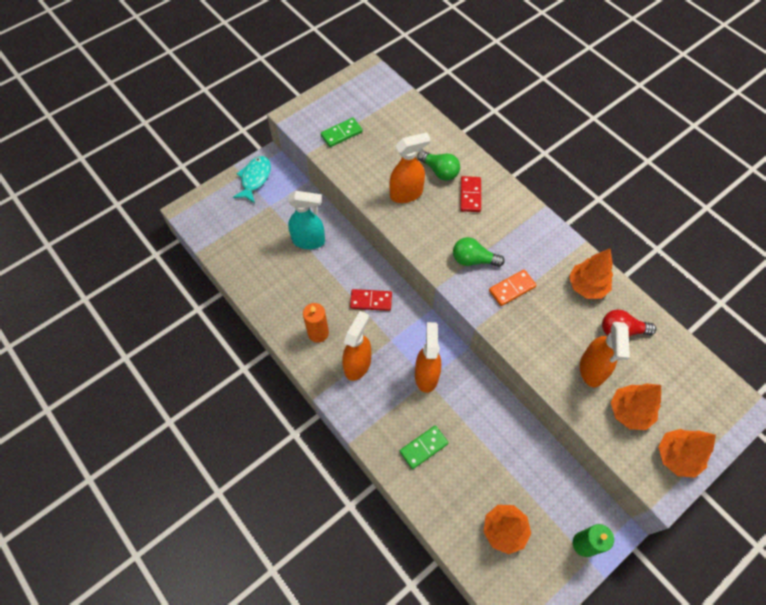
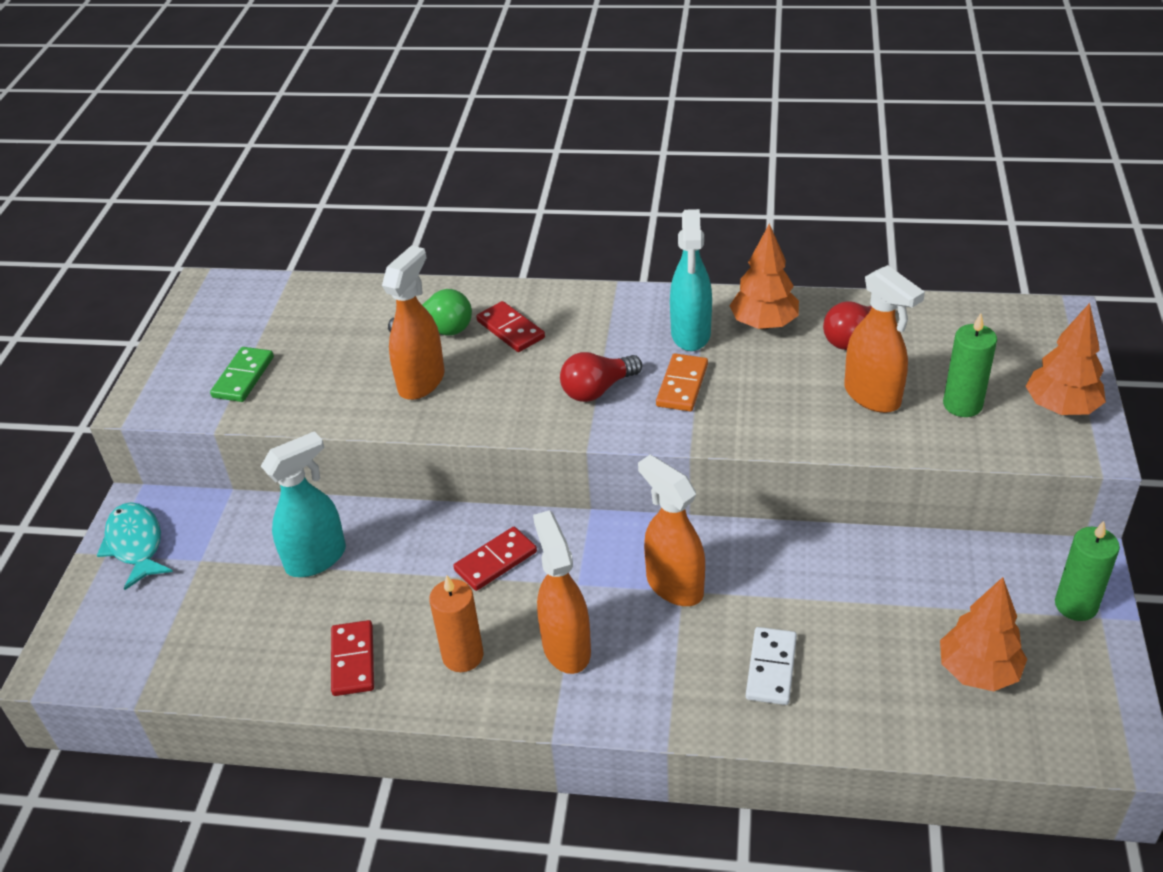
camera: 40 degrees left, 20 degrees down
(280, 299) = (353, 660): none -> red domino
(423, 447) = (771, 668): green domino -> white domino
(473, 260) = (597, 390): green light bulb -> red light bulb
(546, 264) = (690, 334): none -> turquoise spray bottle
(629, 412) = (962, 405): orange tree -> green candle

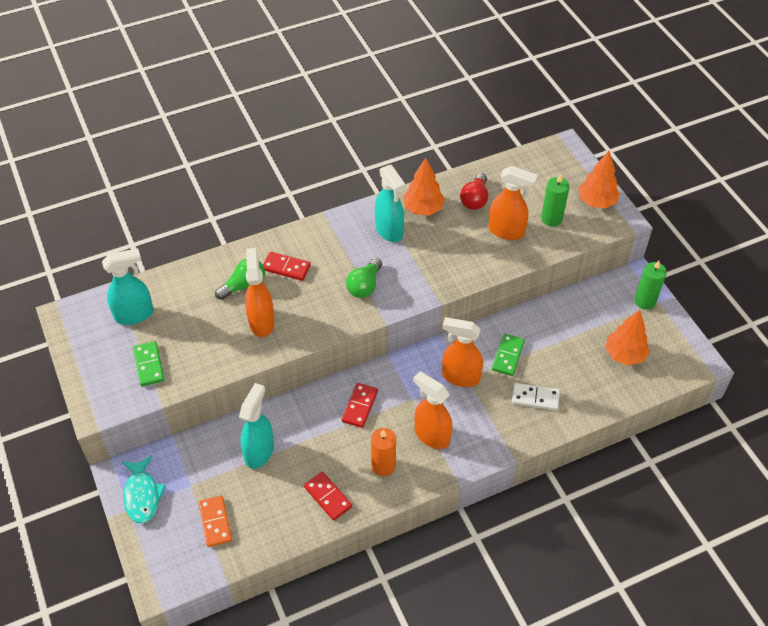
camera: 35 degrees left, 10 degrees up
(136, 544) = (142, 495): turquoise fish -> turquoise fish turned 135 degrees counterclockwise
(279, 315) = (134, 315): none -> turquoise spray bottle
(597, 390) = (364, 286): red light bulb -> green light bulb
(682, 385) = (407, 264): orange domino -> orange domino (215, 522)
(771, 668) = (535, 398): white domino -> white domino turned 60 degrees counterclockwise
(772, 588) = (508, 356): none -> green domino

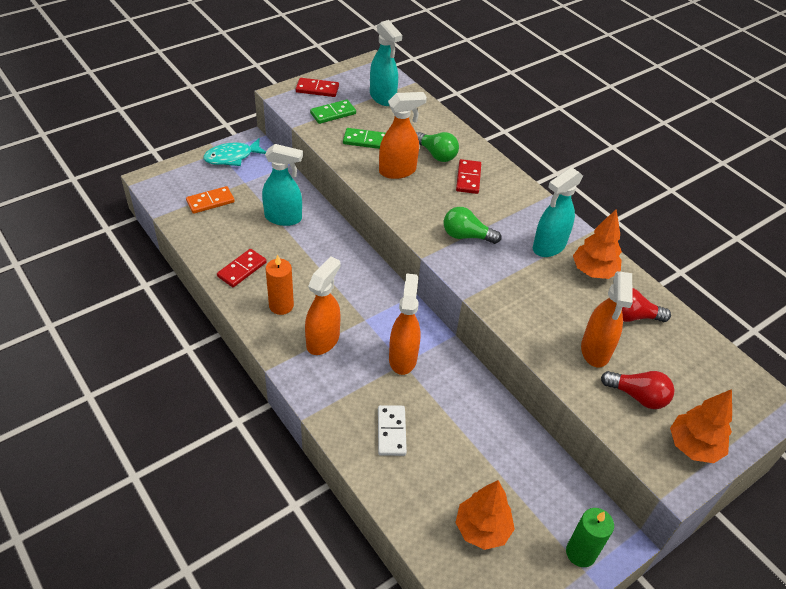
camera: 75 degrees right, 5 degrees down
(360, 406) = (346, 280): red domino -> red domino (317, 89)
(508, 356) = (443, 400): green domino -> green domino (365, 140)
(551, 219) = (638, 396): green candle -> red light bulb

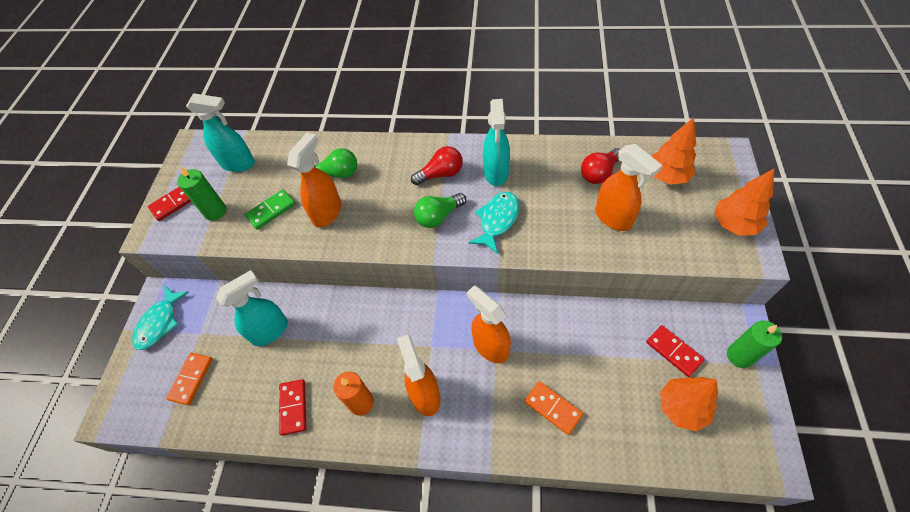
camera: 40 degrees left, 10 degrees up
(333, 113) = (215, 212): green domino -> green candle
(391, 432) = (553, 408): white domino -> orange domino
(468, 178) = (382, 171): red domino -> red domino (673, 351)
(504, 274) = (497, 220): none -> turquoise fish
(593, 271) = (542, 164): orange tree -> orange tree (667, 176)
(638, 396) = (671, 223): red light bulb -> red light bulb (441, 174)

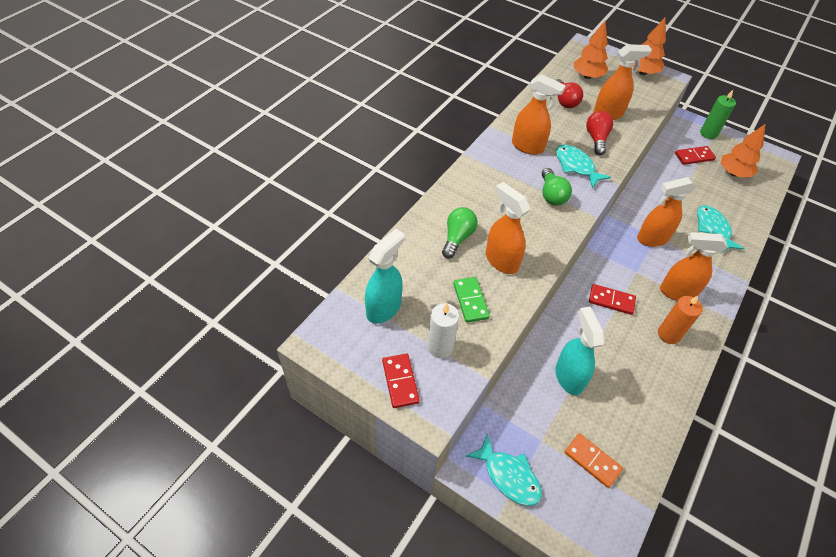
camera: 70 degrees left, 5 degrees down
(215, 212) = (440, 347): green candle -> white candle
(293, 407) = (655, 383): red domino -> red domino (611, 300)
(441, 174) = (507, 175): red light bulb -> red light bulb (596, 139)
(496, 173) = (528, 147): turquoise spray bottle -> orange spray bottle
(553, 408) = (713, 229): orange domino -> turquoise fish

